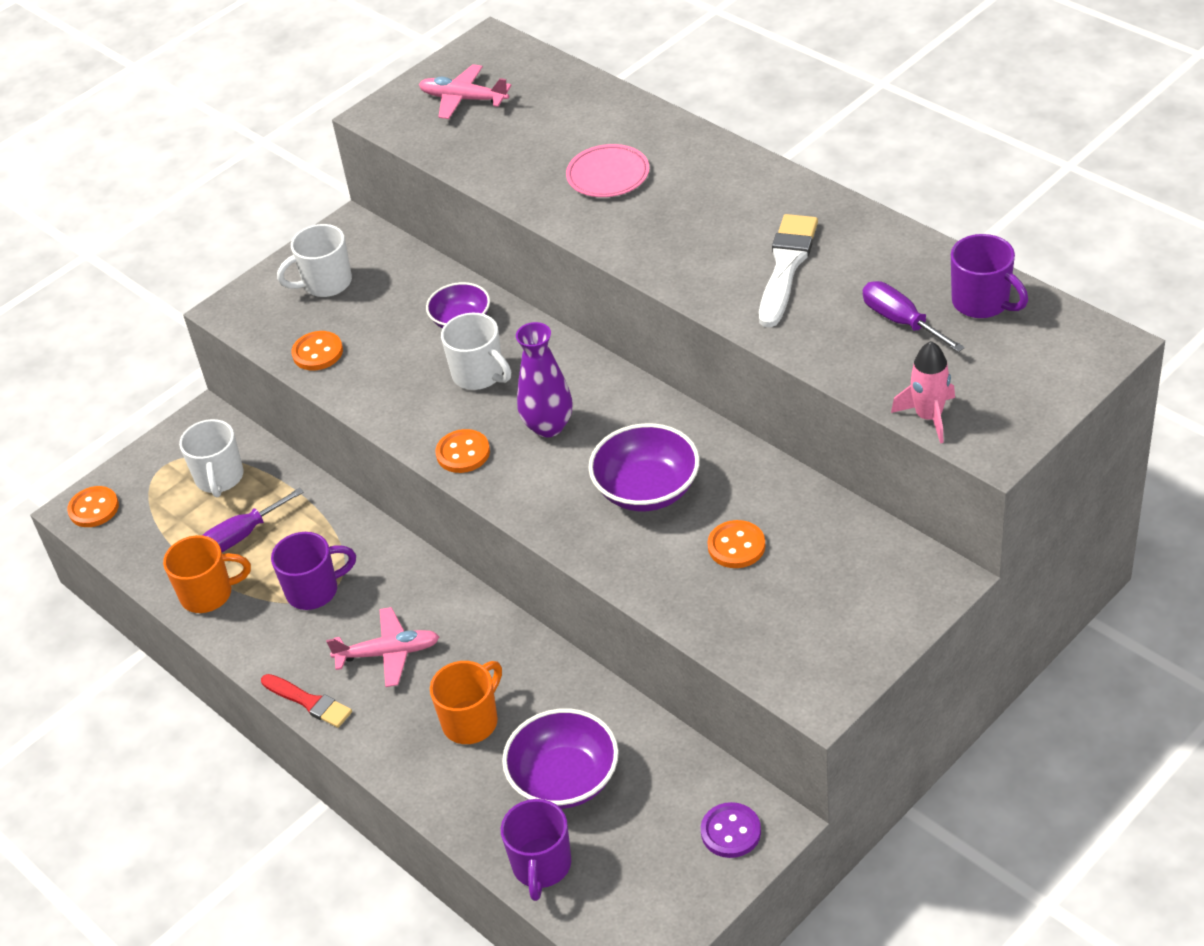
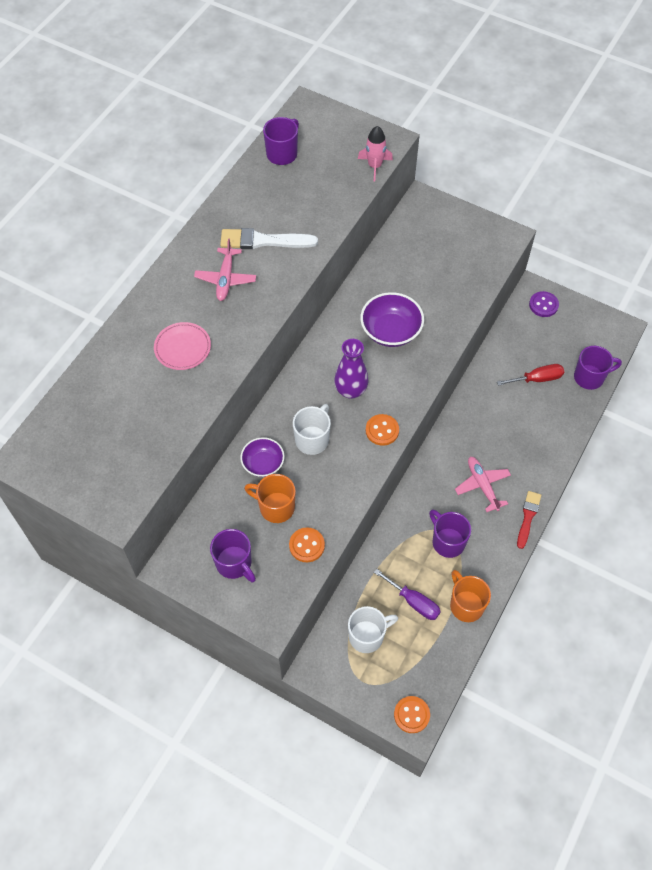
camera: 110 degrees left, 15 degrees up
(326, 283) = (234, 564): white mug -> purple mug
(463, 99) = (97, 459): pink plane -> pink plane (225, 279)
(471, 721) = (515, 430): orange mug -> orange mug (275, 507)
(564, 779) = (537, 379): purple bowl -> red screwdriver
(736, 546) = (422, 284): orange button -> none
(901, 321) = (303, 185): purple screwdriver -> none

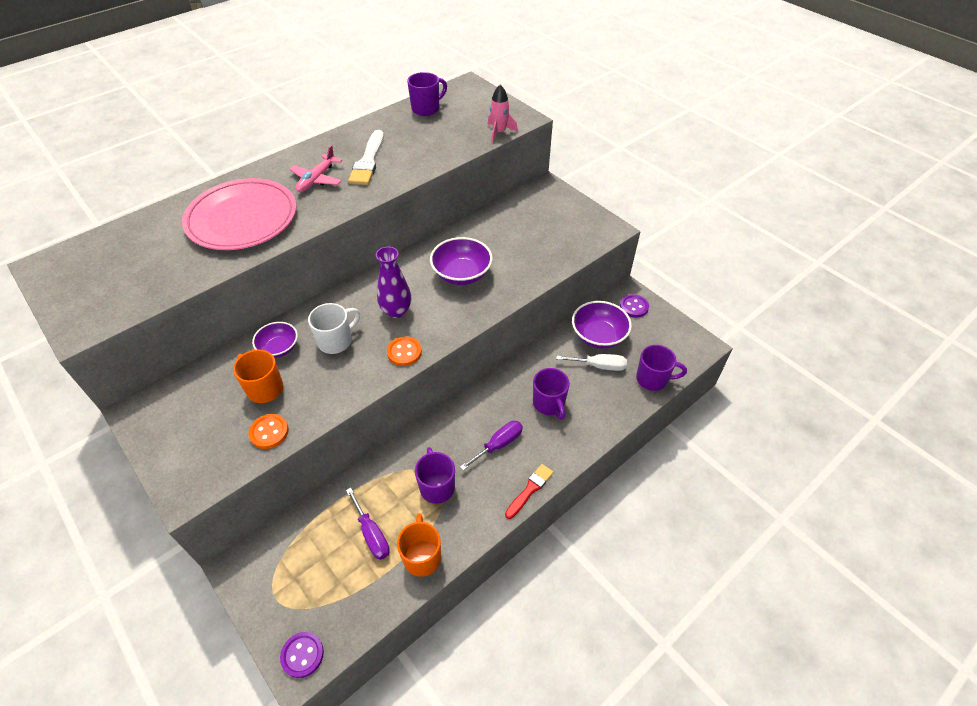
camera: 20 degrees right, 10 degrees down
(182, 348) = (242, 219): pink plate -> pink plate, size x2.01
(234, 564) = (192, 426): purple mug -> purple mug (549, 404)
(263, 241) = (368, 161): white brush -> white brush turned 105 degrees counterclockwise
(367, 636) = (307, 552): white mug -> none
(411, 715) = (302, 655): orange button -> purple button
(482, 485) = (499, 444): pink plane -> purple screwdriver
(523, 347) = (598, 336): none -> purple bowl
(537, 379) = (599, 366): red screwdriver -> white screwdriver

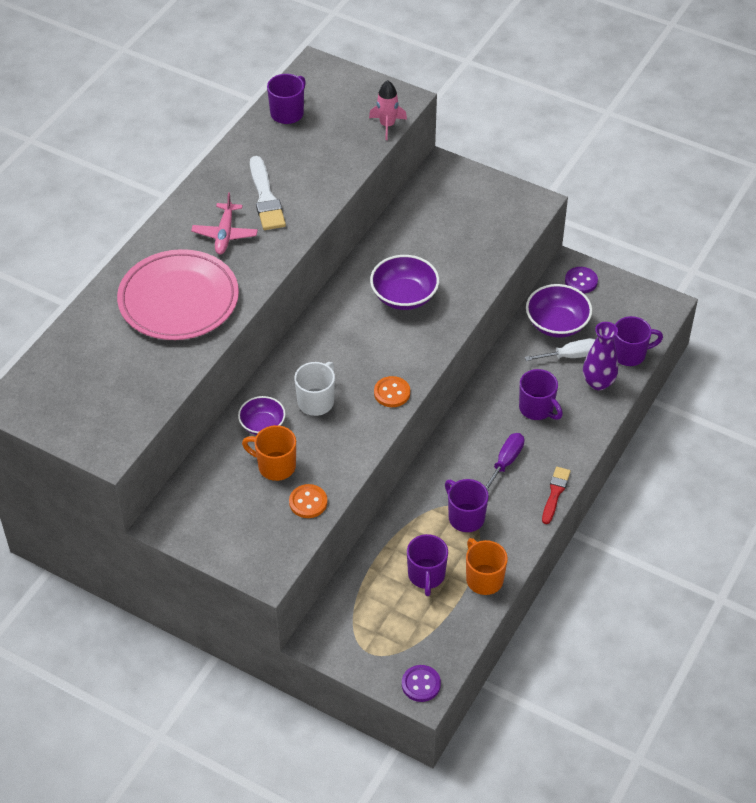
camera: 20 degrees left, 0 degrees up
(371, 534) = (426, 576): purple screwdriver -> purple mug
(396, 311) = (359, 354): purple vase -> purple vase (598, 382)

